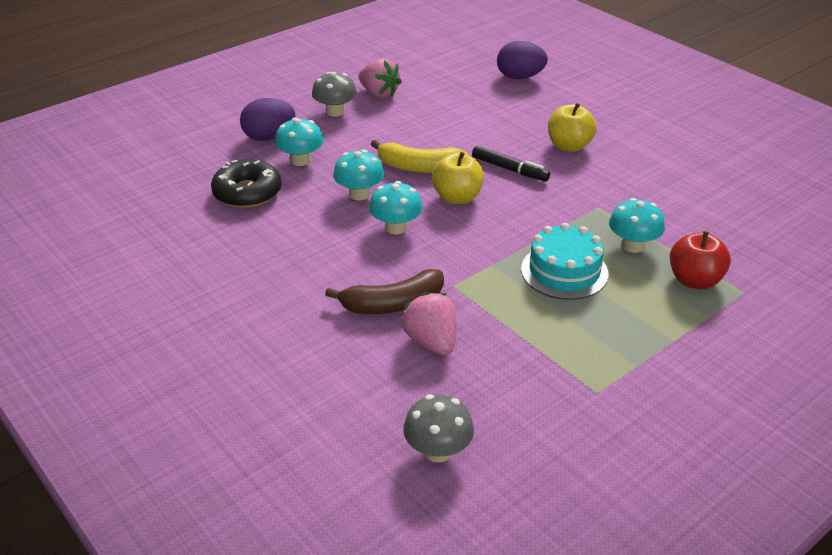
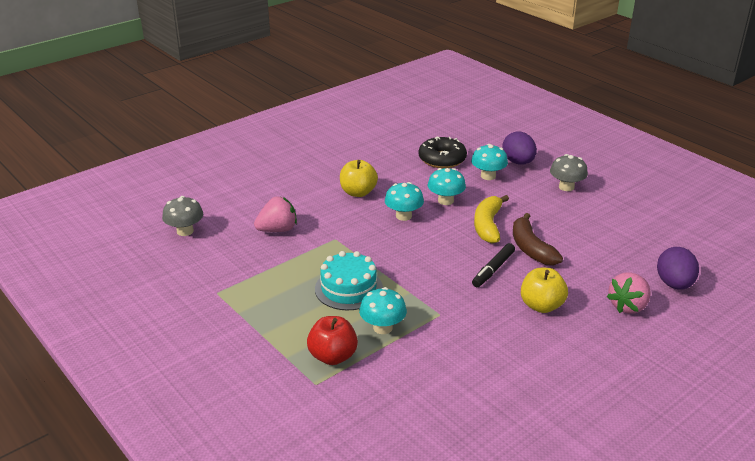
camera: 90 degrees right, 5 degrees down
(379, 94) = (605, 206): pink strawberry -> pink strawberry (628, 306)
(393, 304) = (317, 215): brown banana -> brown banana (531, 248)
(457, 197) = (446, 242): yellow apple -> yellow apple (358, 192)

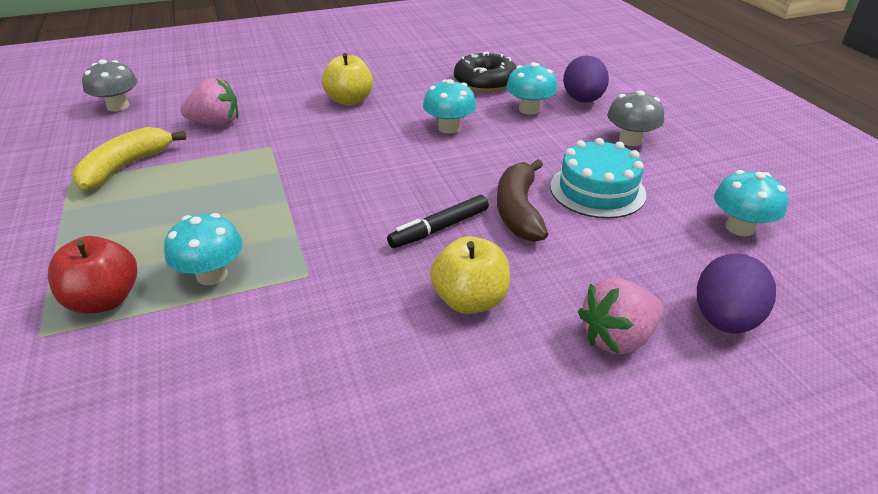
camera: 20 degrees right, 5 degrees up
(348, 288) = (223, 210): turquoise cake -> turquoise cake (597, 190)
(403, 216) = (379, 136): turquoise mushroom -> turquoise mushroom (740, 227)
(488, 225) = (480, 168): yellow banana -> yellow banana (126, 167)

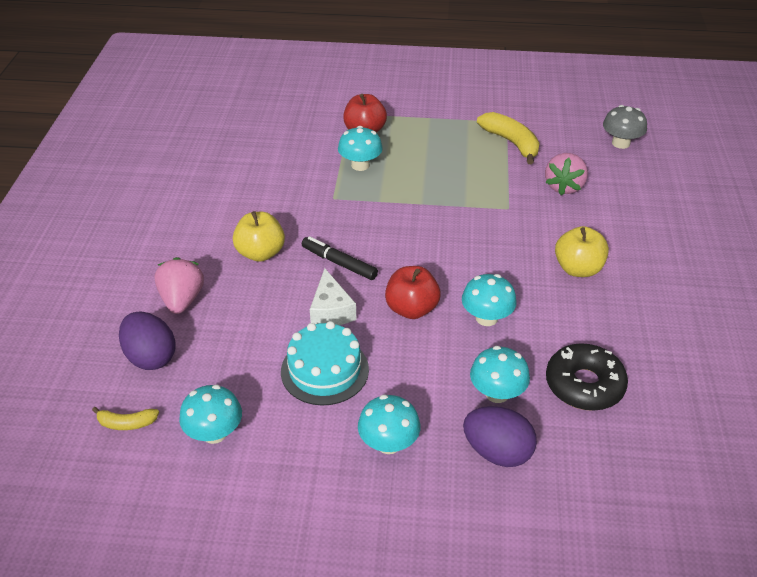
camera: 115 degrees right, 5 degrees up
(439, 228) = (339, 263): black marker -> black marker turned 45 degrees counterclockwise
(472, 165) = (411, 309): none -> red apple
(518, 211) = (331, 310): brown banana -> white cheese
(630, 140) = (388, 443): grey mushroom -> turquoise mushroom
(813, 292) = (127, 423): none -> yellow banana

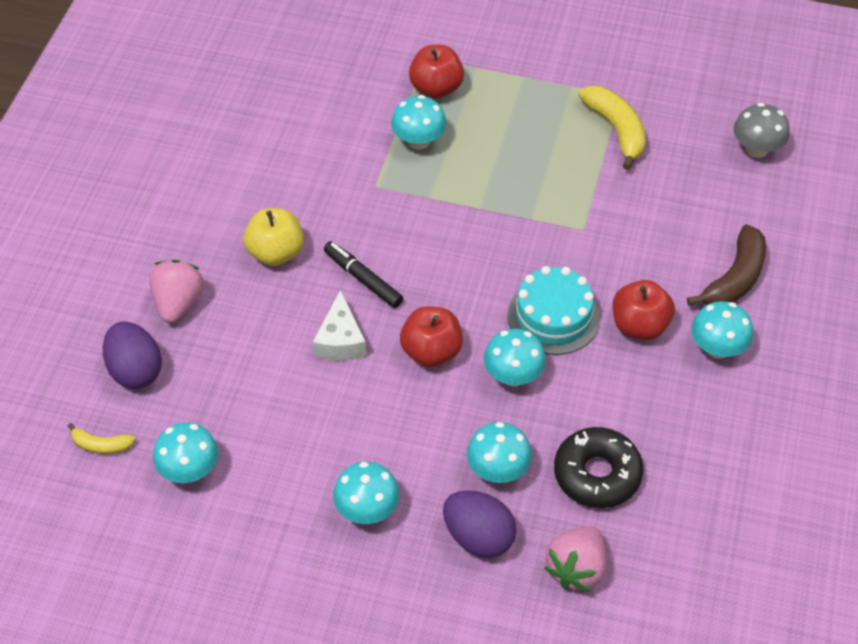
camera: 10 degrees right, 10 degrees up
(324, 370) = (318, 414): turquoise cake -> turquoise cake (553, 316)
(564, 187) = (661, 206): pink strawberry -> pink strawberry (576, 569)
(578, 269) = (639, 326): yellow apple -> red apple
(640, 227) = (735, 278): none -> brown banana
(646, 276) = (717, 348): none -> turquoise mushroom

